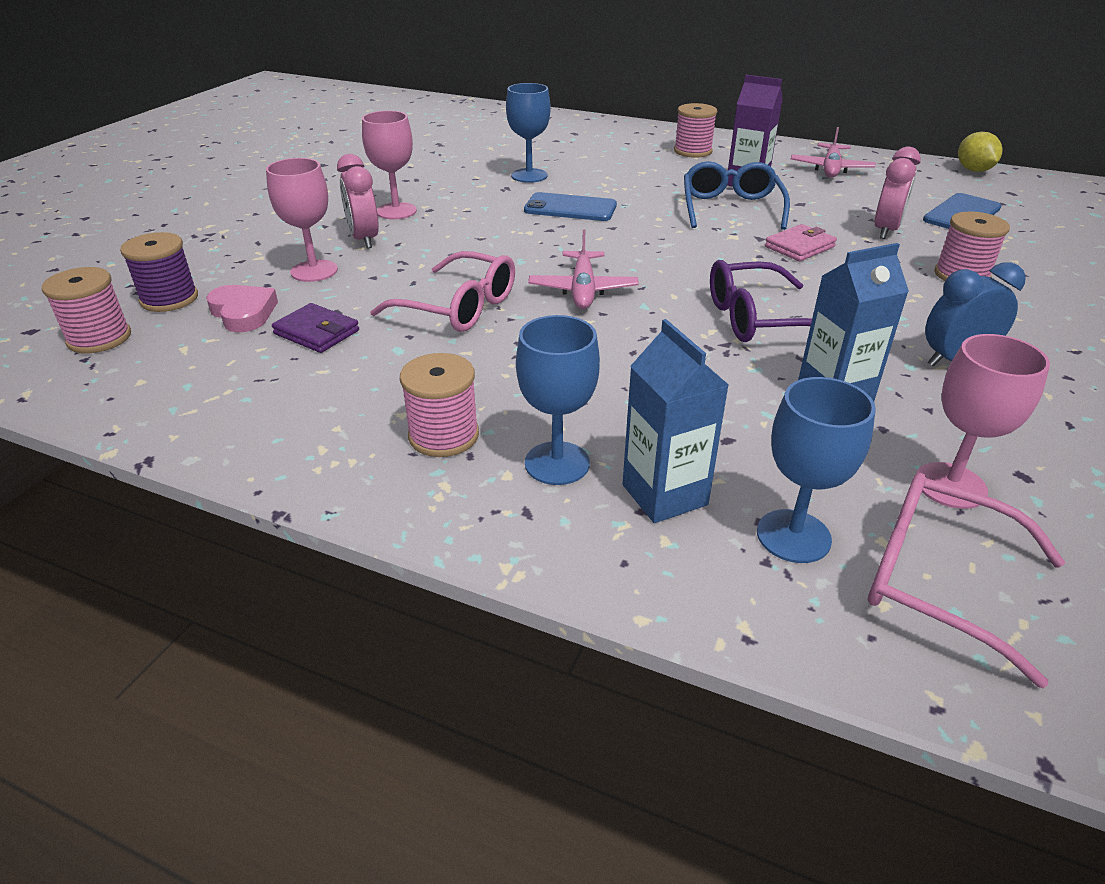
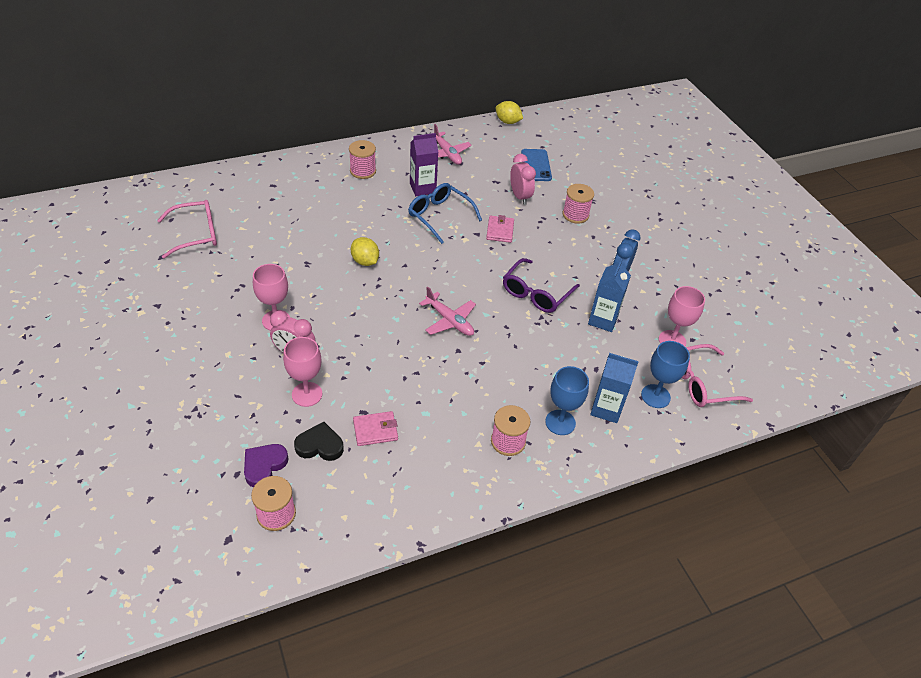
camera: 50 degrees left, 10 degrees up
(169, 299) = (264, 466): purple spool -> purple heart
(243, 313) = (320, 445): pink heart -> black heart
(317, 332) = (375, 430): purple wallet -> pink wallet
(459, 307) = (414, 369): pink glasses -> pink glasses (196, 234)
(529, 176) = (304, 244): blue goblet -> none
(570, 208) = (365, 261): blue phone -> yellow lemon

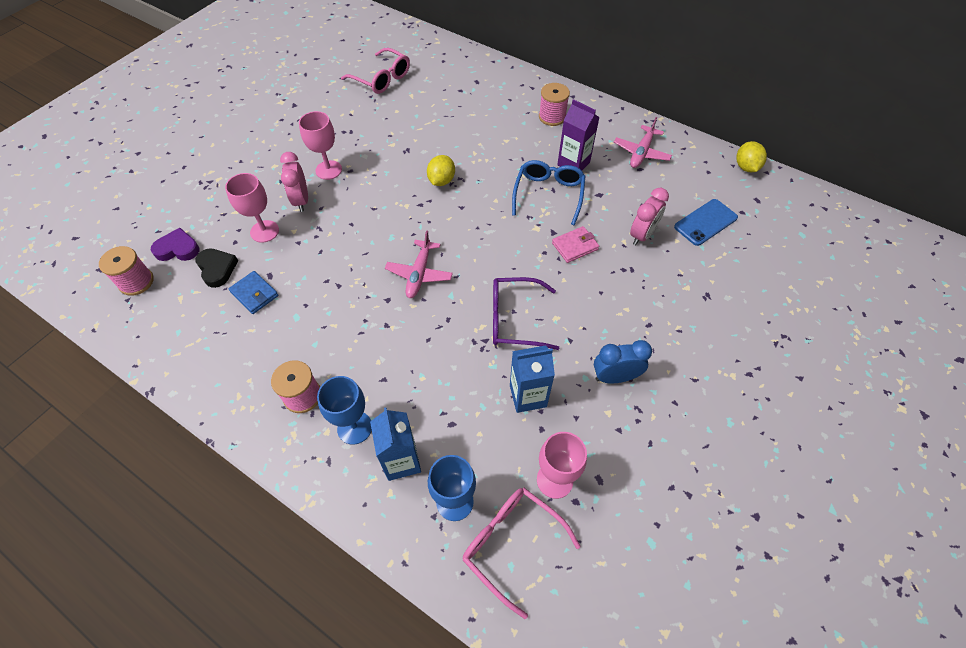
camera: 60 degrees right, 10 degrees up
(375, 430) = (254, 294): pink wallet -> blue wallet
(575, 215) = (666, 292): pink spool -> none

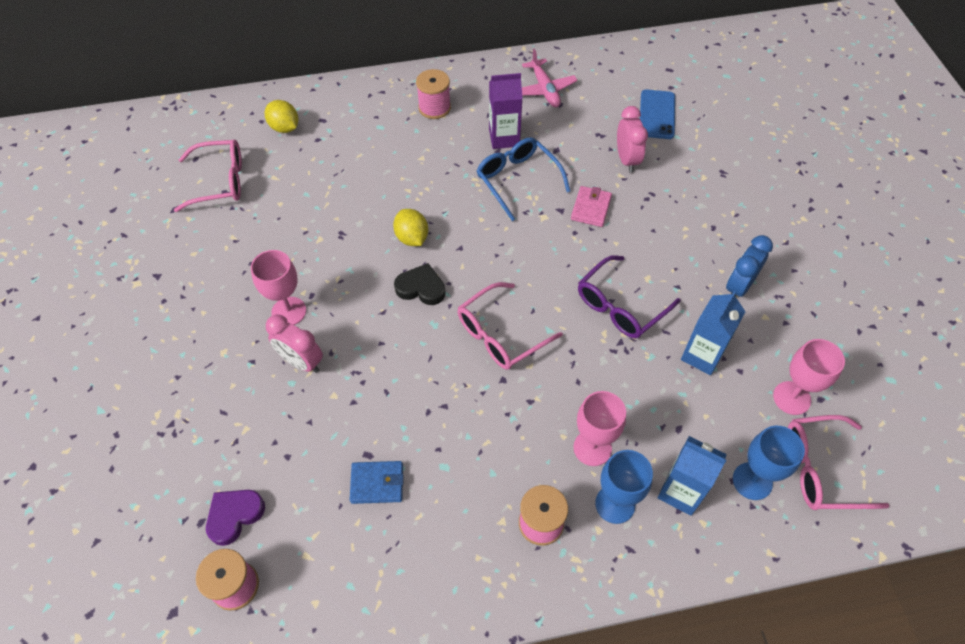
camera: 45 degrees left, 0 degrees up
(217, 269) = (306, 496): black heart -> black heart (421, 288)
(264, 231) = (305, 421): pink goblet -> pink goblet (592, 448)
(419, 274) = (500, 335): pink plane -> pink glasses
(746, 167) = (632, 47): yellow lemon -> yellow lemon (284, 127)

